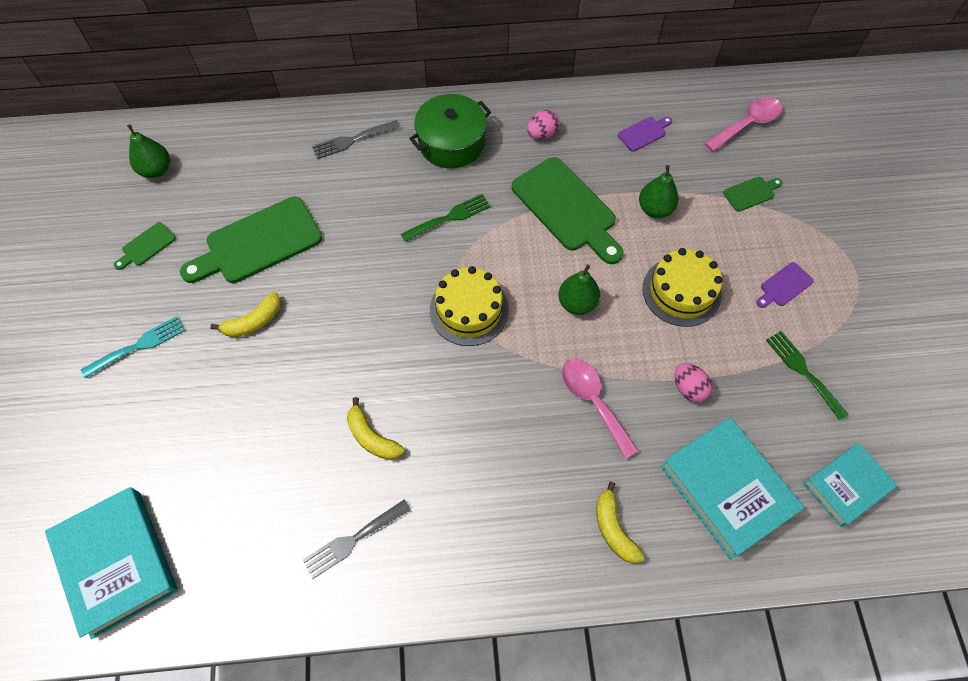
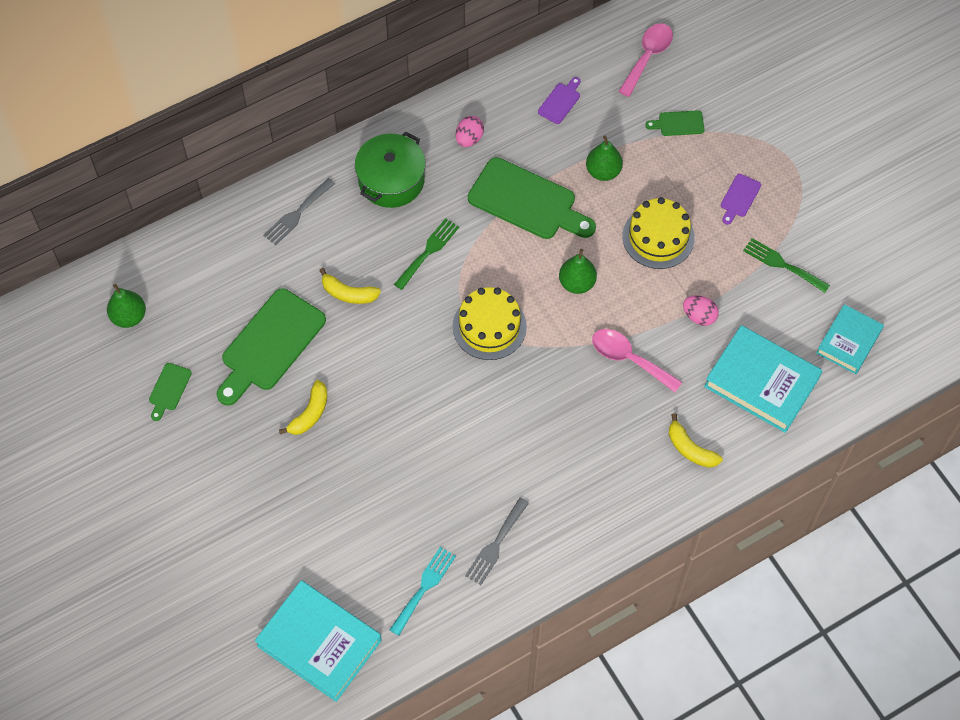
camera: 25 degrees left, 0 degrees up
(139, 346) = (222, 476): turquoise fork -> turquoise fork (424, 587)
(372, 437) = (466, 463): yellow banana -> yellow banana (348, 293)
(751, 193) = (678, 123): green cutting board -> green cutting board turned 135 degrees counterclockwise

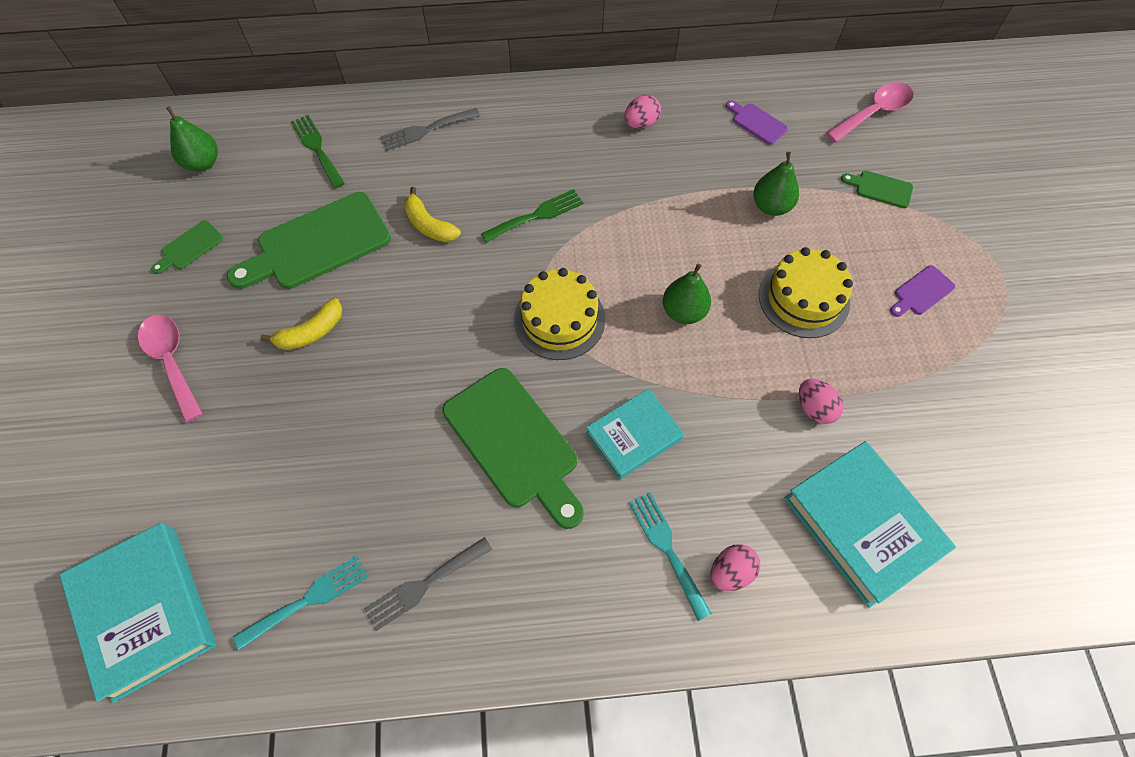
camera: 25 degrees right, 0 degrees up
(391, 180) = (538, 133): green pot -> none
(527, 201) = (670, 205): green cutting board -> green cutting board (514, 443)
(560, 102) = (757, 122): purple cutting board -> purple cutting board turned 105 degrees counterclockwise
(628, 359) = (704, 423): pink spoon -> pink spoon (172, 361)
(642, 452) = (667, 548): none -> turquoise fork
(690, 449) = (731, 572): yellow banana -> pink egg
(782, 264) = (947, 389): green fork -> green fork (317, 148)
(848, 341) = (1002, 521): turquoise book -> turquoise book (633, 436)

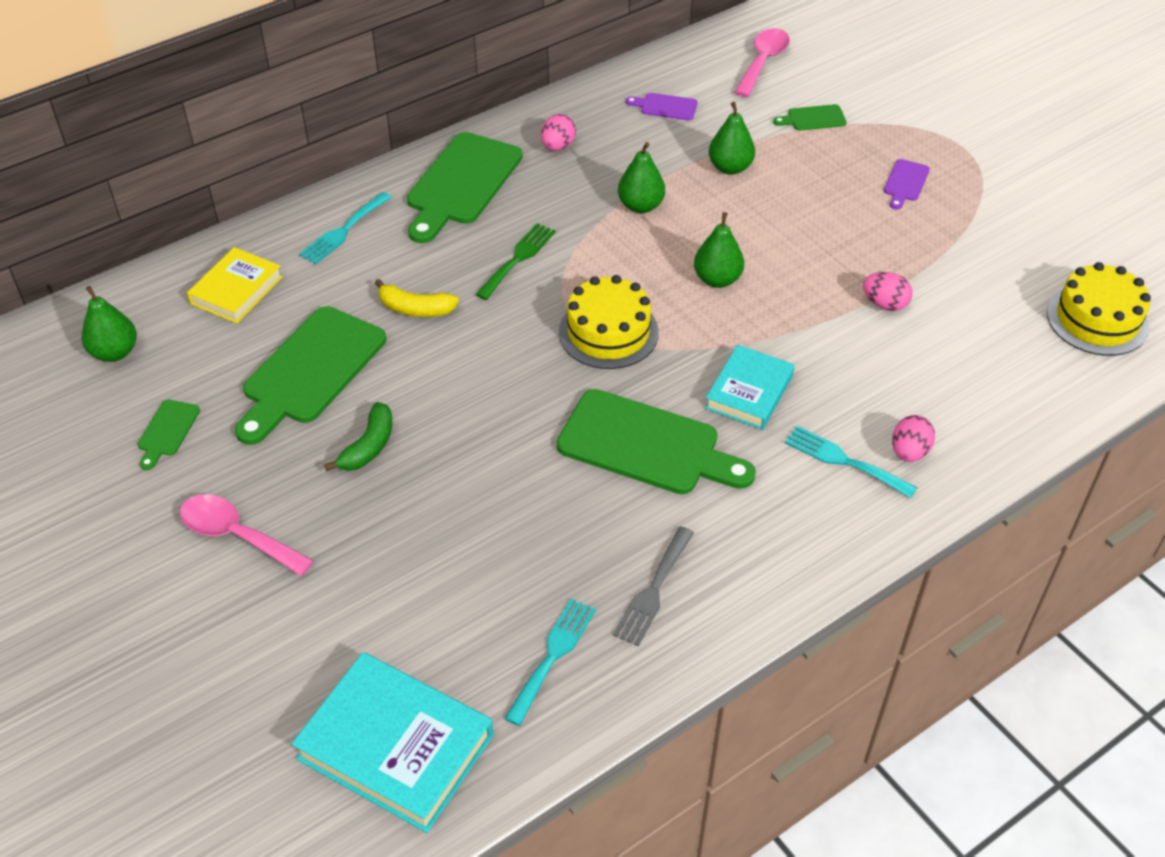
camera: 30 degrees left, 15 degrees down
(311, 332) = (369, 446): yellow banana -> green banana
(317, 148) = (237, 290): green fork -> yellow book
(425, 130) = (343, 231): grey fork -> turquoise fork
(541, 126) = (461, 184): none -> green cutting board
(669, 210) = (640, 206): none -> green pear
(804, 298) = (813, 227): yellow cake -> yellow cake (1097, 319)
(862, 525) = (986, 370): turquoise book -> none

